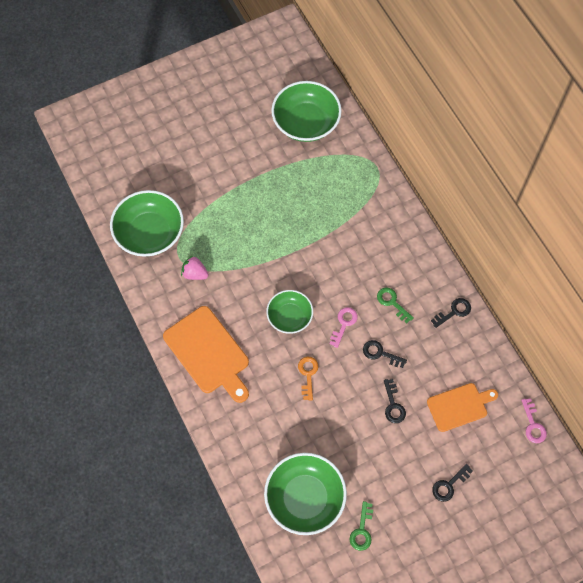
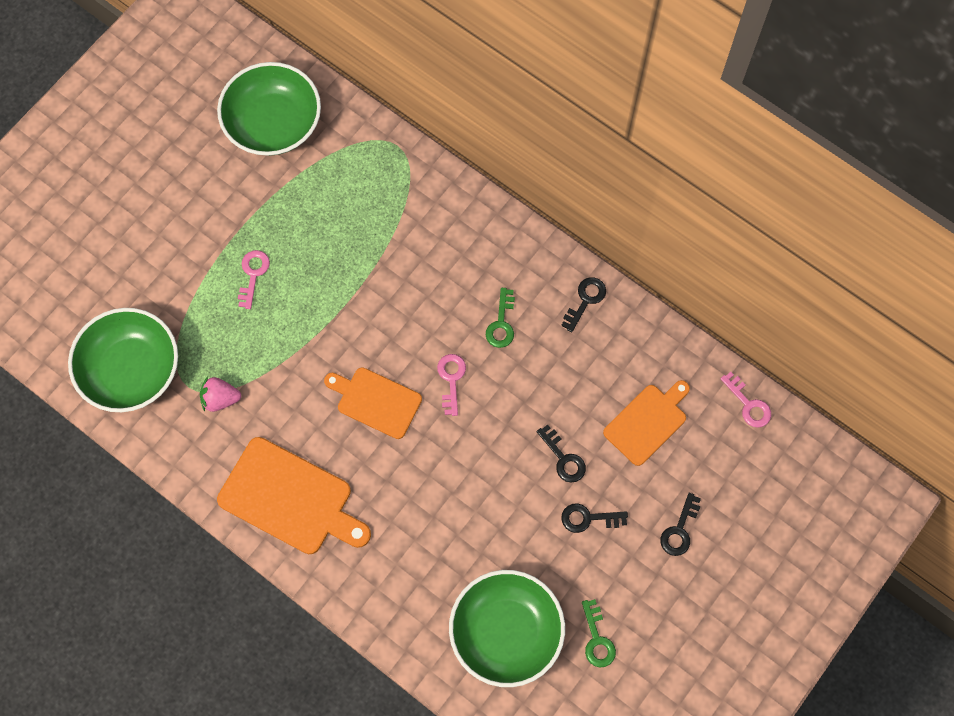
camera: 25 degrees left, 5 degrees up
(250, 207) = (253, 275): none -> pink key
(289, 317) = (375, 401): green bowl -> orange cutting board
(308, 375) = (435, 468): orange key -> none
(380, 353) = (517, 398): black key -> black key (588, 518)
(392, 303) = (501, 323): green key -> green key turned 105 degrees counterclockwise

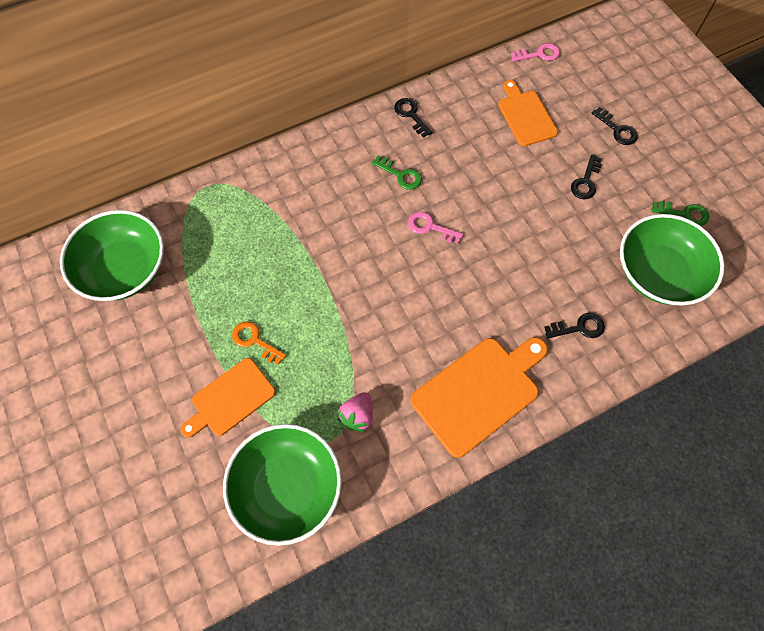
camera: 65 degrees left, 5 degrees down
(253, 275) = (255, 341): pink key -> orange key
(375, 401) = (422, 289): orange cutting board -> orange cutting board (230, 399)
(563, 458) = (531, 178): black key -> black key (579, 328)

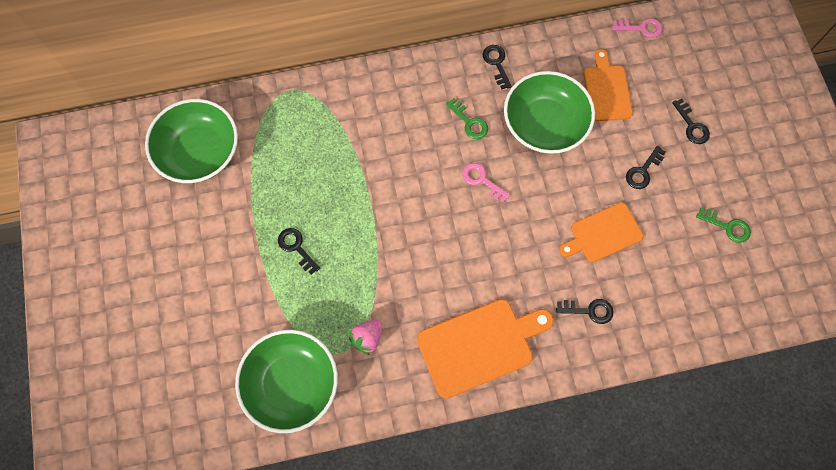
camera: 15 degrees right, 5 degrees up
(230, 399) = (263, 294): orange cutting board -> orange cutting board (603, 234)
(255, 341) = (296, 248): orange key -> black key
(658, 272) = (681, 278): green bowl -> green bowl (544, 124)

